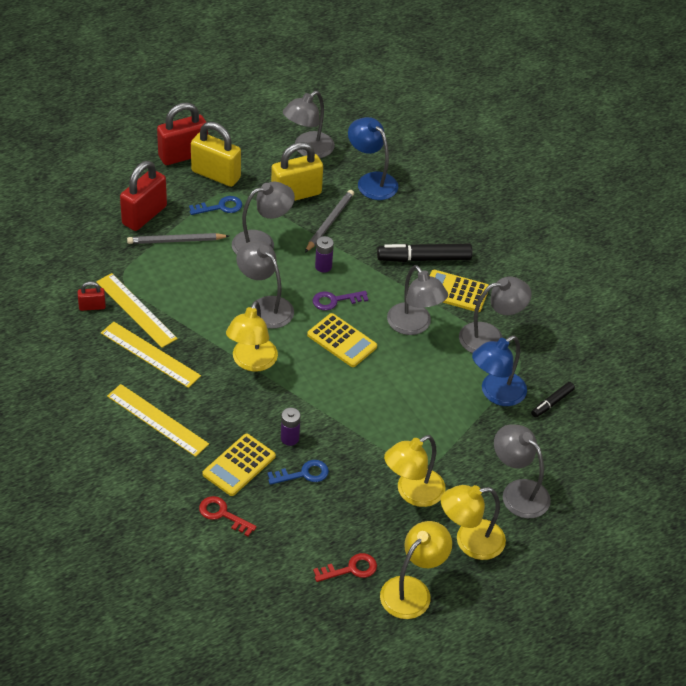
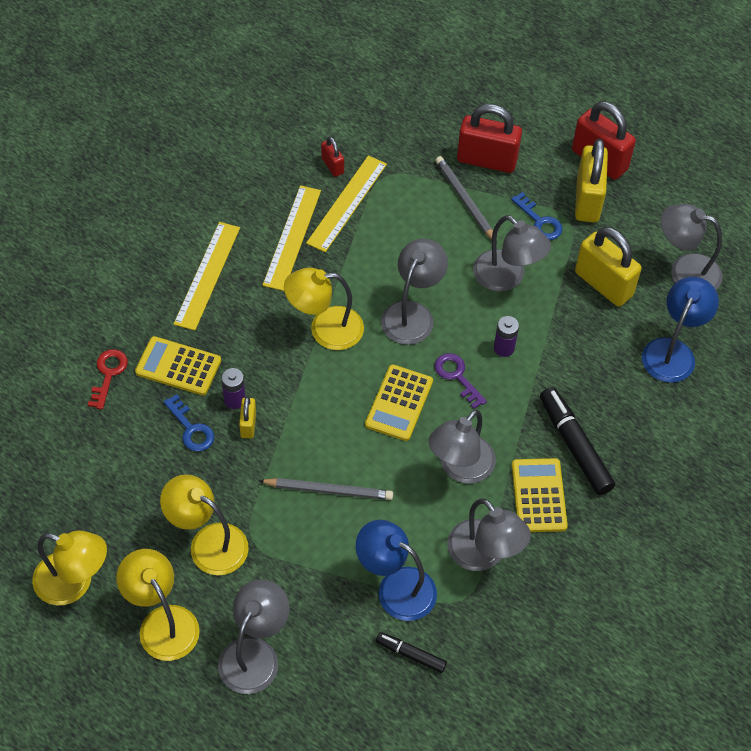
camera: 70 degrees right, 10 degrees up
(317, 437) = (248, 425): none -> yellow padlock
(329, 222) = (577, 331): grey pencil -> grey pencil (328, 490)
(351, 569) = (81, 514): red key -> none

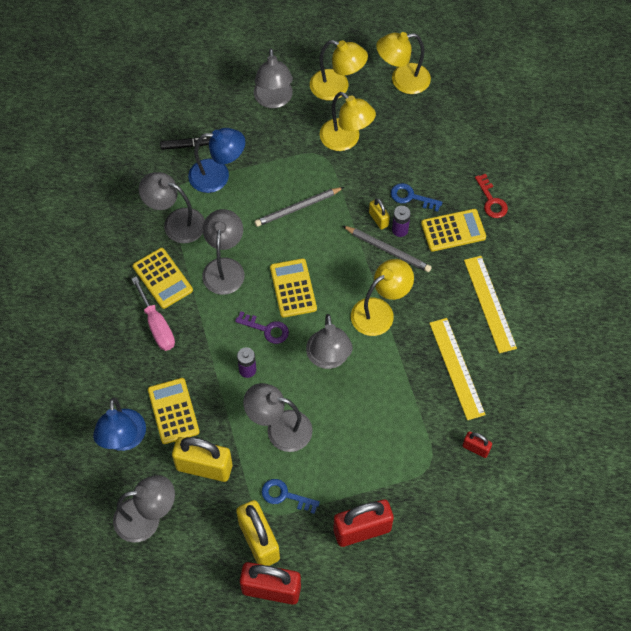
camera: 150 degrees right, 5 degrees up
(208, 543) = (346, 140): yellow lamp -> yellow lamp turned 45 degrees clockwise
(347, 203) = (439, 421): yellow ruler -> none
(465, 201) = (354, 479): grey pencil -> grey pencil (388, 250)
(575, 446) = (157, 325): black marker -> pink screwdriver
(606, 350) = (173, 411): none -> yellow calculator

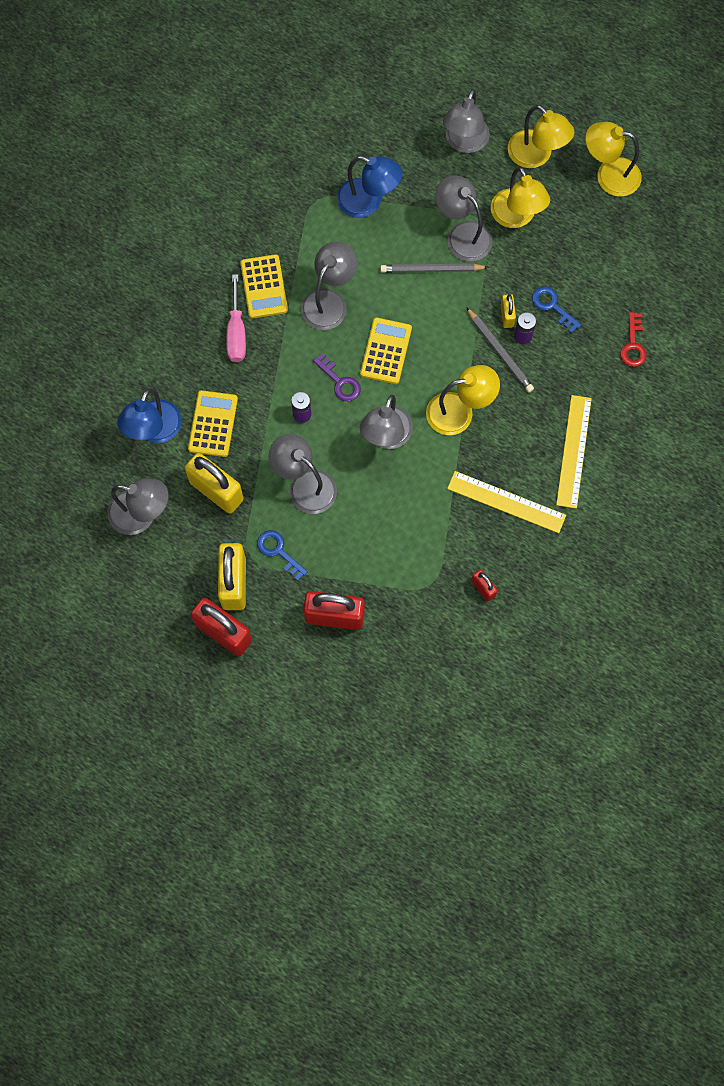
camera: 25 degrees right, 10 degrees up
(176, 222) = (303, 234): grey lamp -> grey lamp (462, 235)
(185, 145) = (350, 156): black marker -> none
(453, 230) = (577, 359): yellow calculator -> none
(457, 368) = (506, 501): yellow ruler -> yellow ruler turned 75 degrees counterclockwise

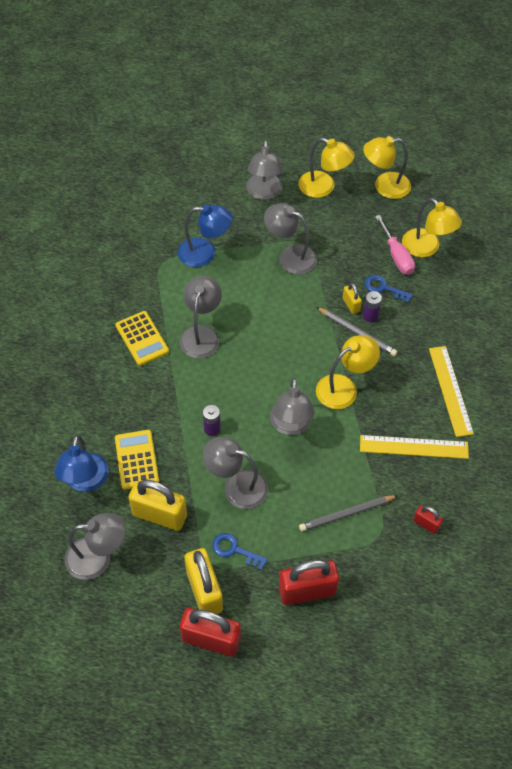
camera: 20 degrees left, 15 degrees down
(236, 332) = (131, 380): pink screwdriver -> pink screwdriver (396, 255)
(340, 382) = (234, 393): purple key -> none
(386, 351) = (263, 359): yellow calculator -> none
(431, 270) = (276, 288): grey pencil -> grey pencil (346, 514)
(516, 217) = (327, 233): yellow lamp -> yellow lamp (426, 248)
(633, 345) = (459, 298): red key -> none

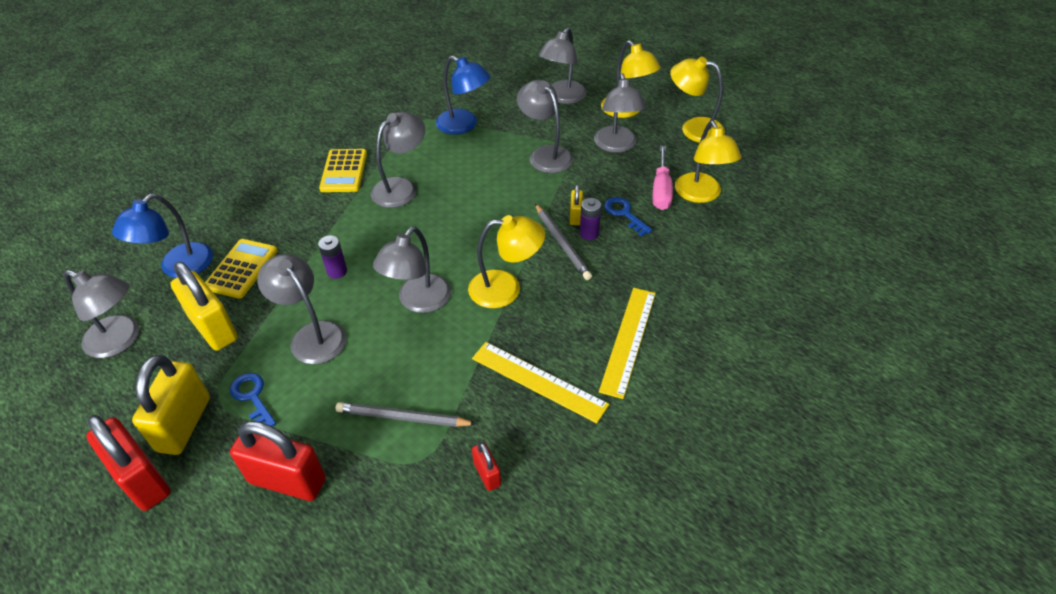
camera: 30 degrees right, 10 degrees down
(338, 226) = (616, 146): none -> grey lamp

